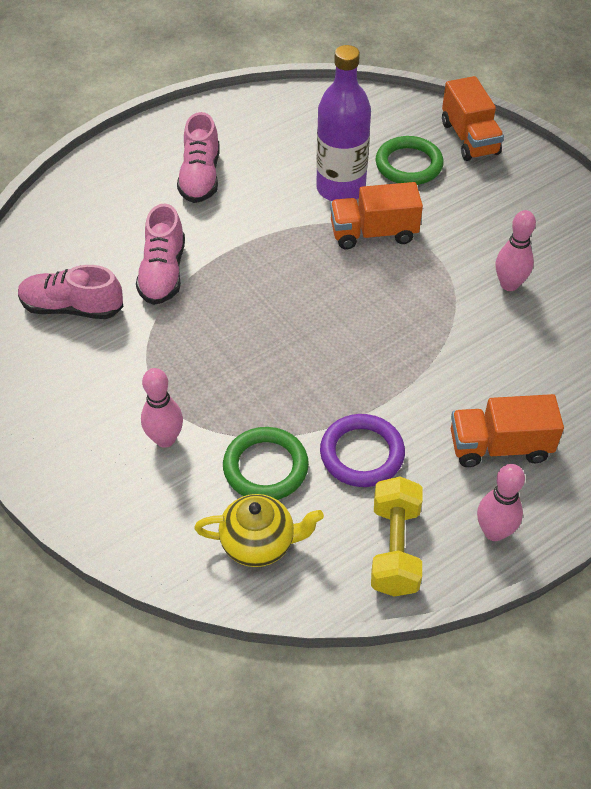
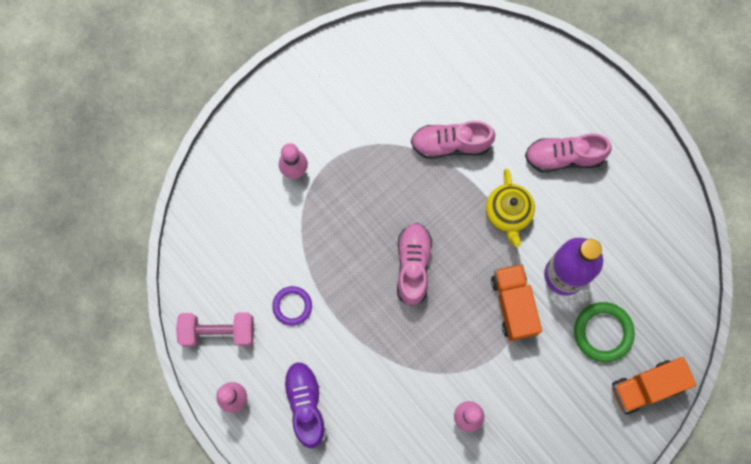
camera: 85 degrees right, 25 degrees up
(72, 308) = (408, 84): pink shoe -> pink shoe (413, 265)
(259, 543) = (216, 243): yellow teapot -> yellow teapot (508, 213)
(265, 467) = (276, 241): green ring -> none
(362, 454) = (292, 306): purple ring -> purple ring, size x0.66
(395, 548) = (218, 331): yellow dumbbell -> pink dumbbell
(499, 446) = (305, 404): orange truck -> purple shoe

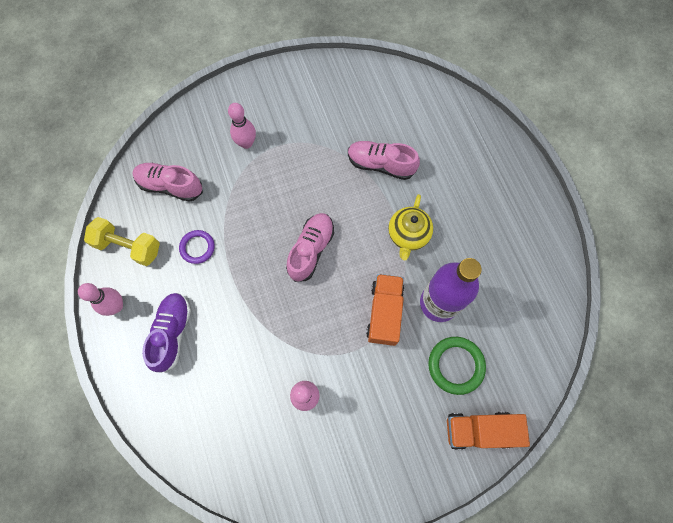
camera: 20 degrees right, 5 degrees down
(218, 331) = (128, 246): pink dumbbell -> yellow dumbbell
(564, 157) = (472, 206): pink shoe -> pink shoe (170, 186)

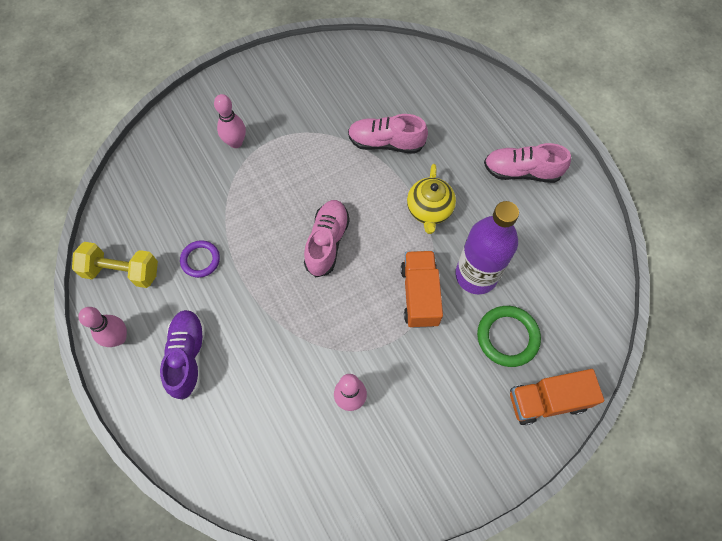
camera: 10 degrees left, 5 degrees down
(170, 186) = (159, 200): pink shoe -> pink shoe (521, 171)

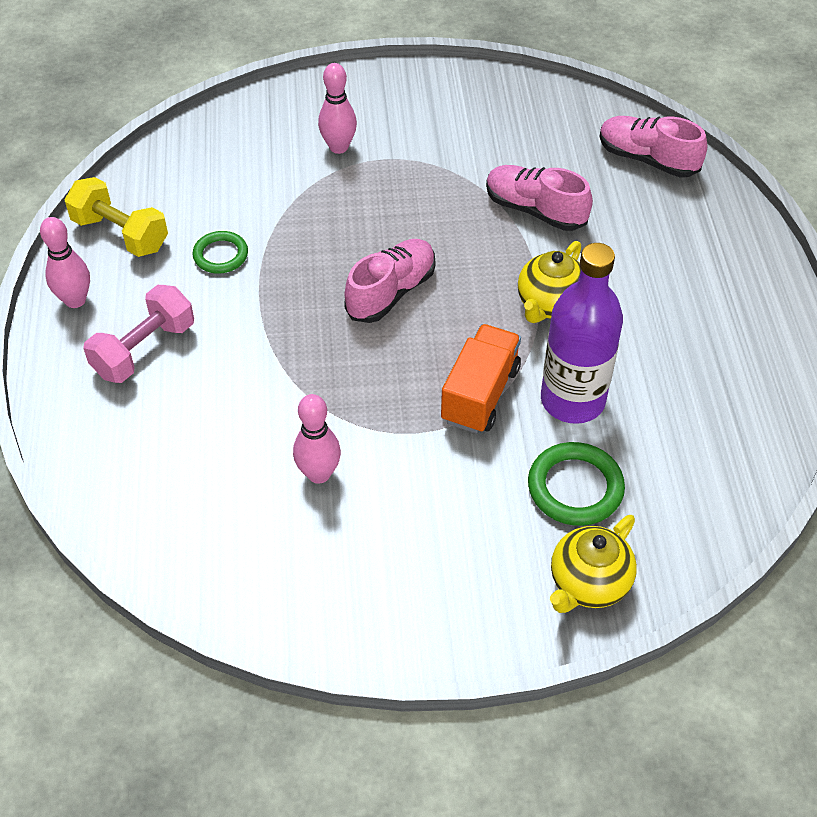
camera: 25 degrees right, 15 degrees down
(188, 356) = (144, 350): purple shoe -> pink dumbbell
(200, 260) = (220, 255): purple ring -> green ring
(521, 171) = (708, 305): pink shoe -> pink shoe (647, 159)
(547, 401) = (588, 583): orange truck -> yellow teapot

